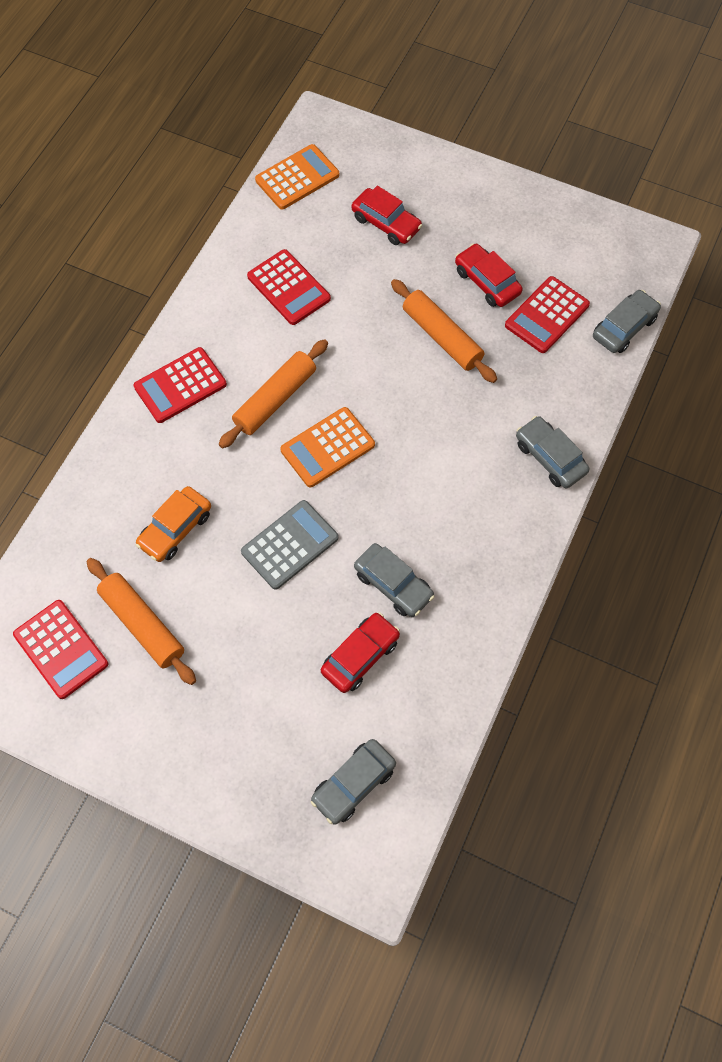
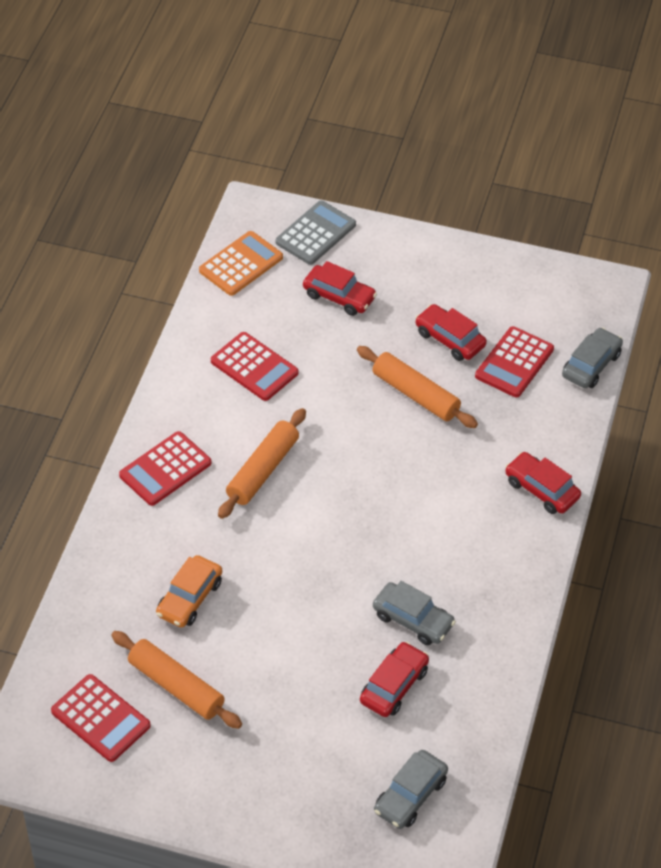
camera: 10 degrees left, 15 degrees down
(290, 545) = (305, 598): grey calculator -> grey calculator (315, 233)
(327, 447) = (324, 507): orange calculator -> none
(550, 457) = (541, 489): grey car -> red car

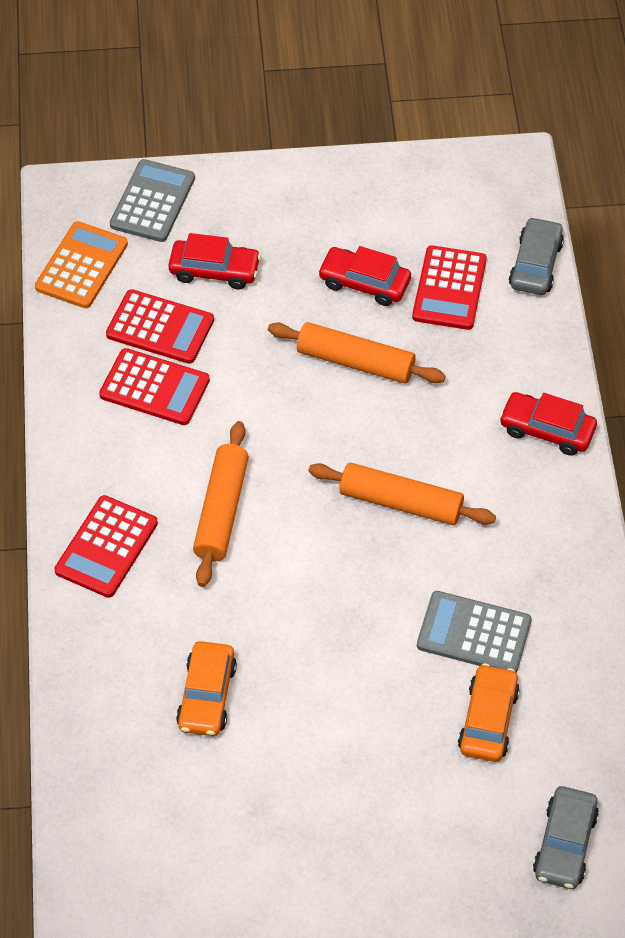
camera: 20 degrees left, 5 degrees up
(100, 718) = (169, 880): red calculator -> red calculator (160, 327)
(176, 686) = (240, 808): orange rolling pin -> orange rolling pin (401, 502)
(394, 686) = (488, 720): red car -> orange car
(413, 620) = (474, 633): grey car -> grey calculator

